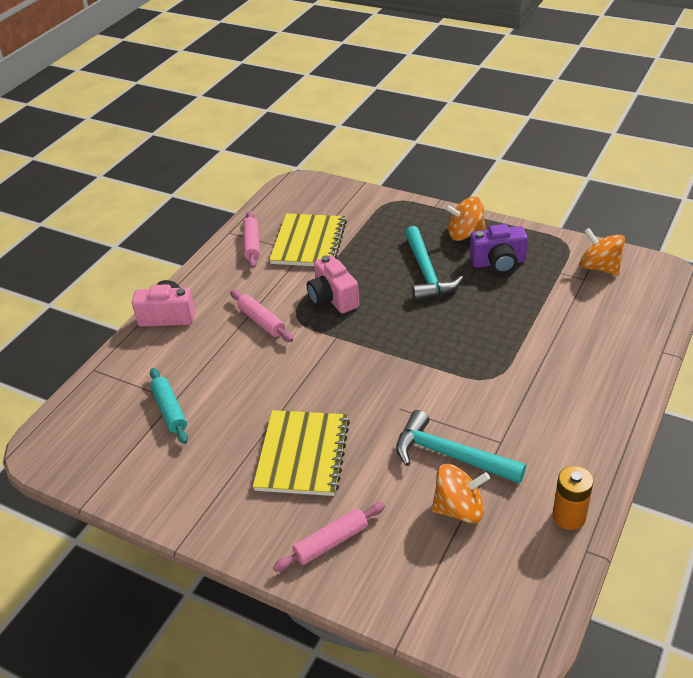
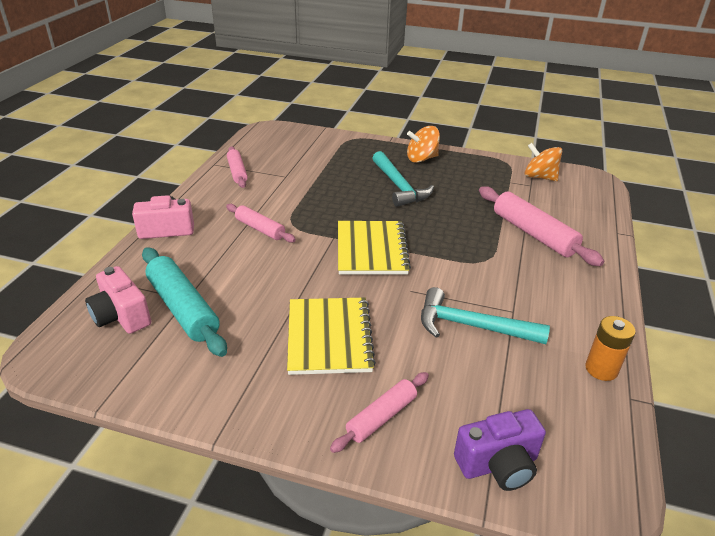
camera: 15 degrees left, 5 degrees down
(170, 410) = (183, 308): turquoise rolling pin -> turquoise rolling pin, size x1.66
(308, 242) = (288, 169): yellow notebook -> yellow notebook (371, 249)
(333, 298) = (322, 208): pink camera -> pink camera (121, 316)
(459, 509) = (498, 372): orange spinning top -> none
(498, 263) = (457, 177): purple camera -> purple camera (498, 464)
(560, 347) = (533, 234): none -> pink rolling pin

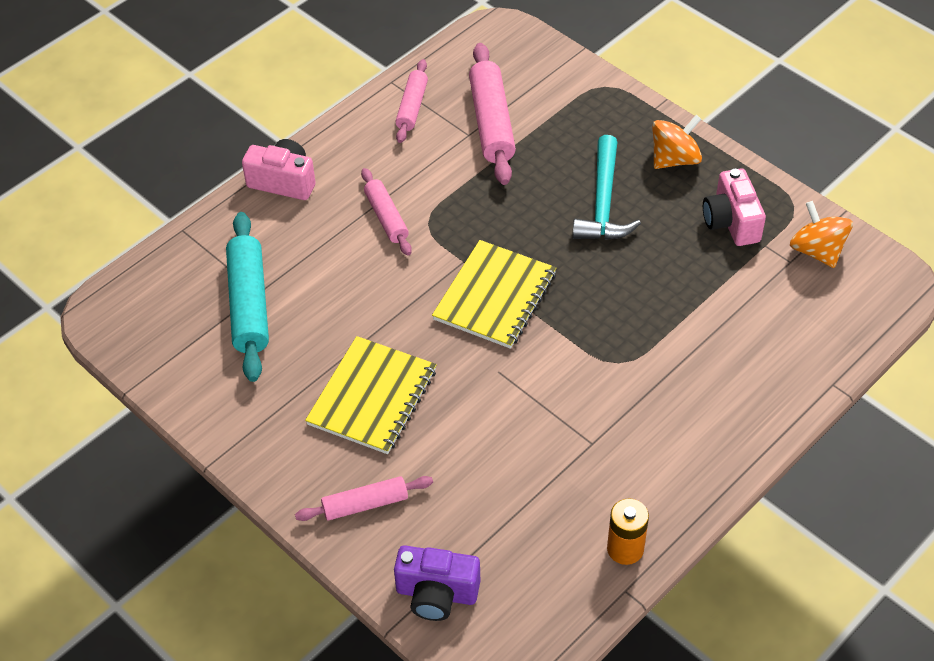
camera: 30 degrees right, 15 degrees up
(121, 316) = (187, 291): pink camera -> pink camera (731, 222)
(421, 158) = (674, 159): orange spinning top -> orange spinning top turned 135 degrees clockwise
(471, 326) = (529, 443): turquoise hammer -> none
(533, 234) = (716, 345): pink rolling pin -> pink rolling pin (491, 122)

